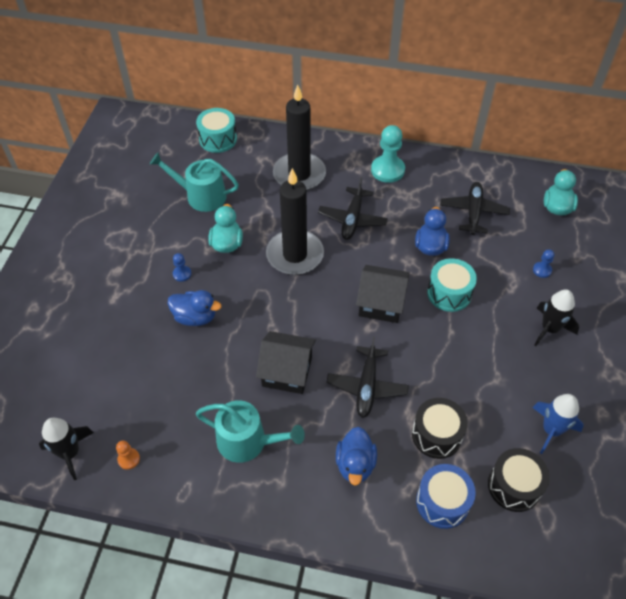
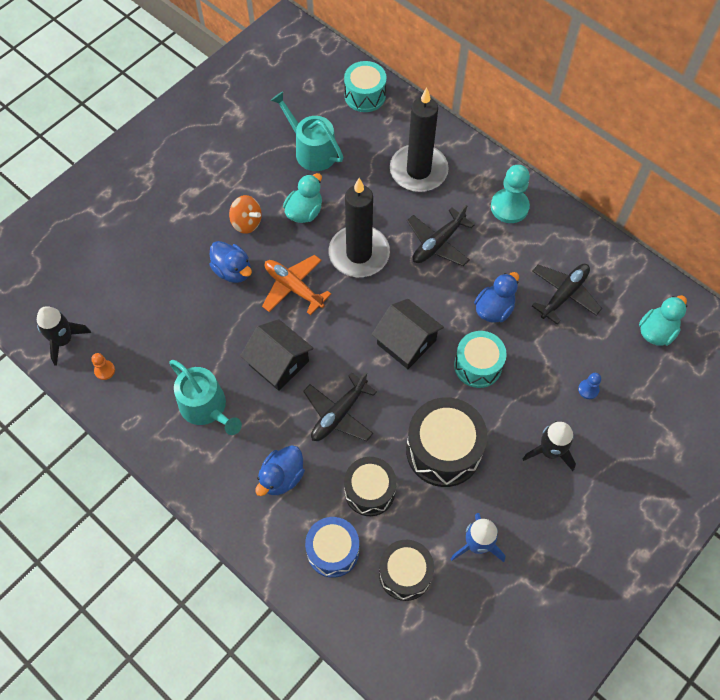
camera: 30 degrees right, 10 degrees up
(182, 274) = (246, 222): blue pawn -> orange spinning top
(258, 306) = (293, 288): none -> orange plane
(471, 370) = (443, 450): none -> black drum

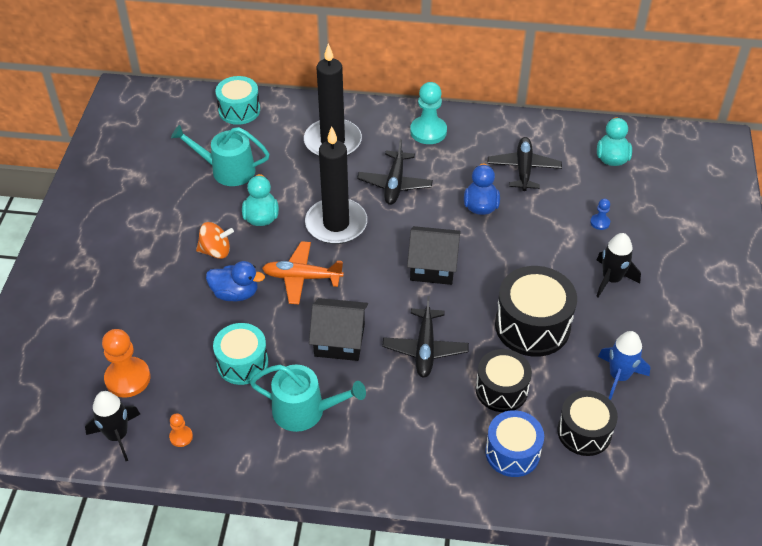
camera: 35 degrees left, 15 degrees down
(103, 296) = (127, 378): none -> orange pawn
(282, 477) = (419, 424): blue duck -> none
(478, 365) = (504, 251): turquoise drum -> turquoise drum (242, 363)

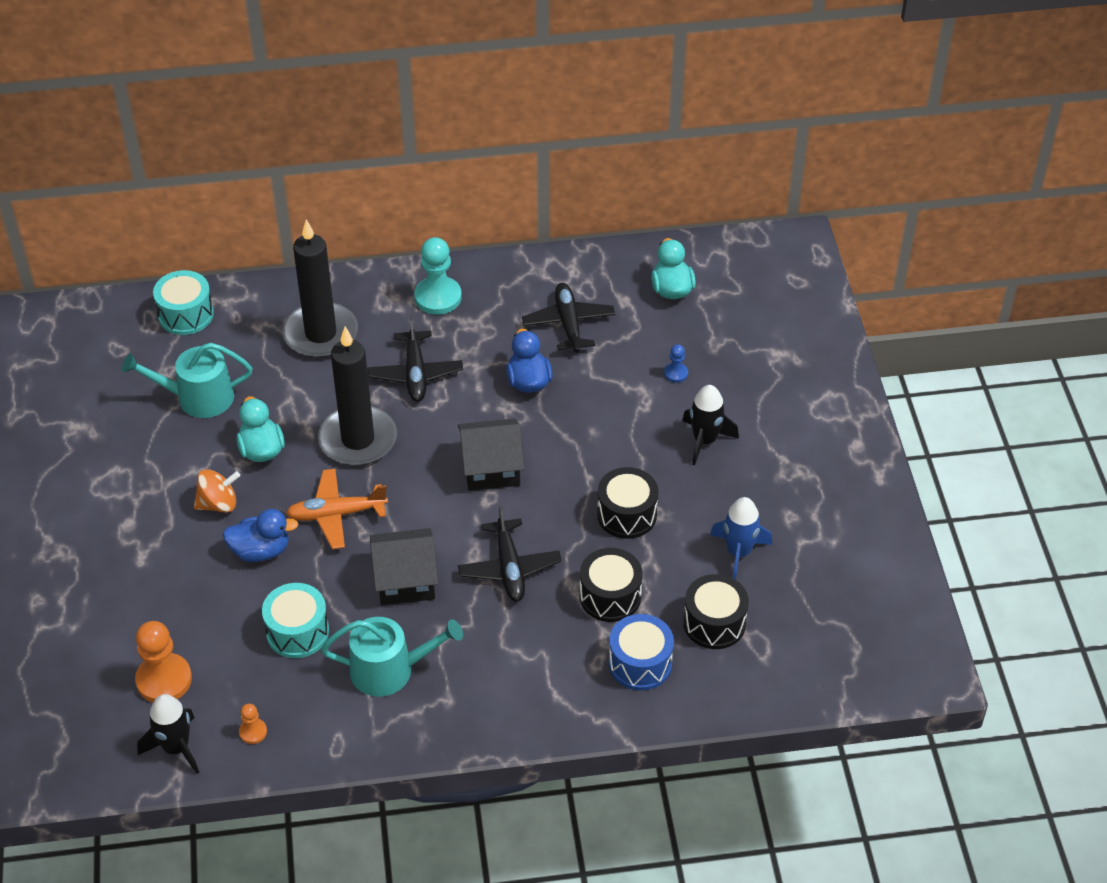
camera: 15 degrees left, 0 degrees up
(532, 326) = (627, 514): black drum -> black drum, size x0.66

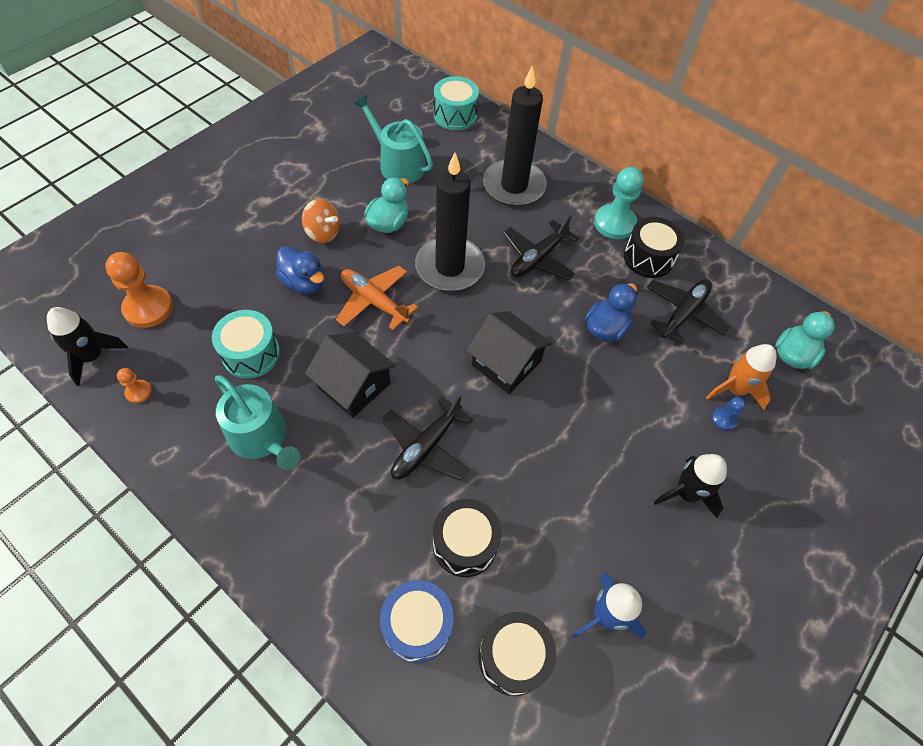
camera: 45 degrees right, 10 degrees up
(627, 514) = (556, 491): black drum -> black drum (648, 258)
(661, 347) = (735, 389): none -> orange rocket

